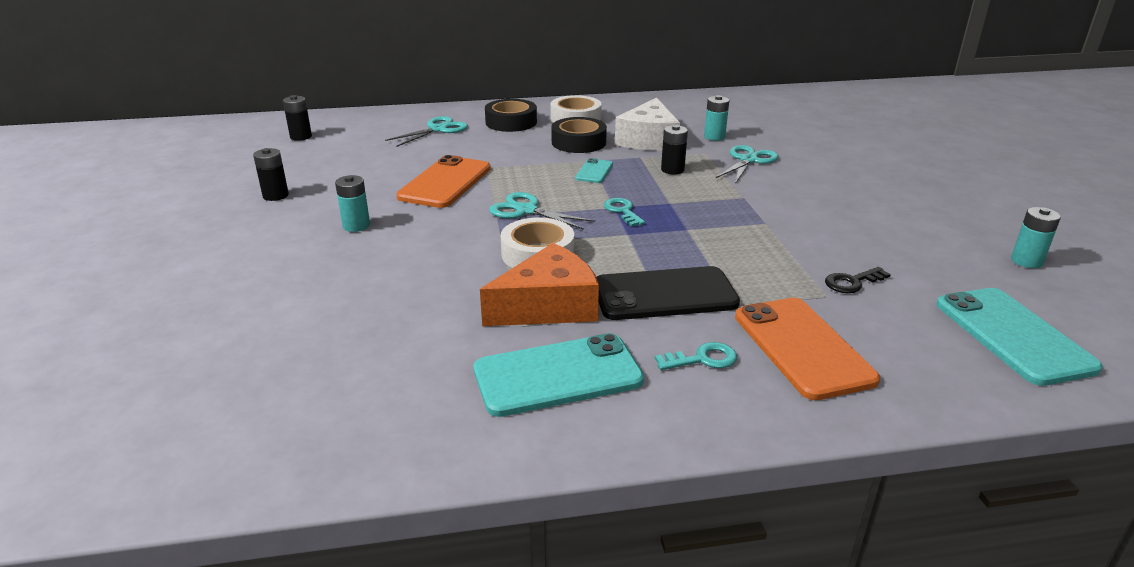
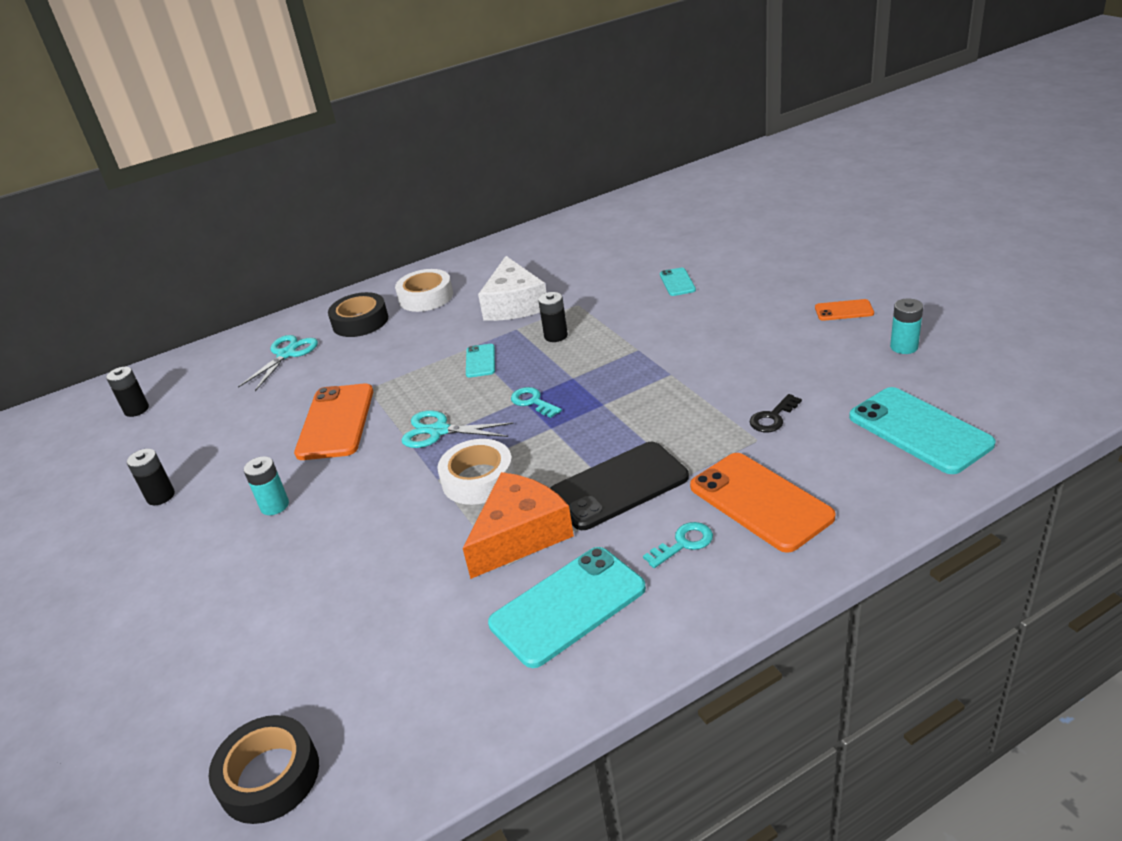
camera: 15 degrees left, 5 degrees up
(578, 142) = (445, 328): black tape -> black tape (269, 776)
(714, 137) = (576, 281): turquoise battery -> none
(748, 160) = (622, 302): turquoise scissors -> none
(809, 158) = (677, 282): none -> turquoise phone
(972, 217) = (844, 310): none -> orange phone

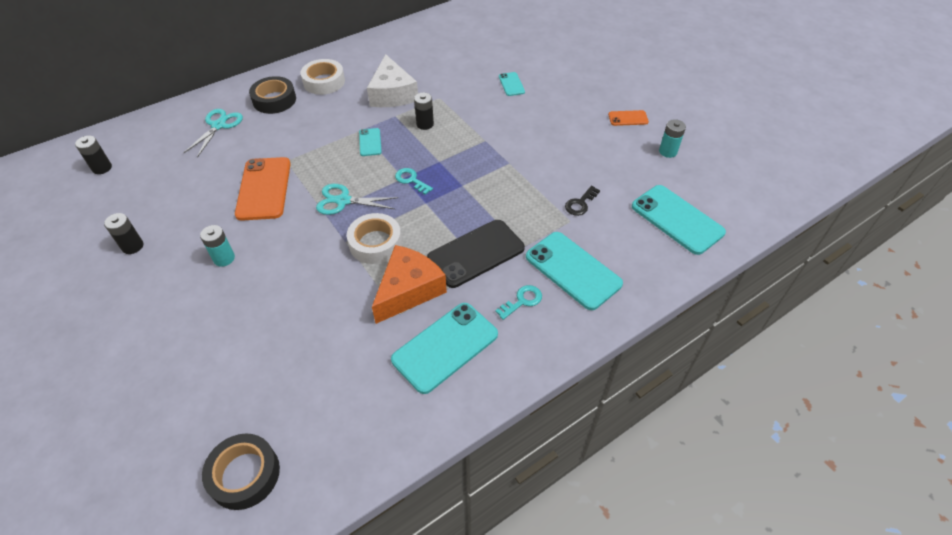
camera: 10 degrees left, 15 degrees up
(760, 502) = (573, 270): orange phone -> turquoise phone

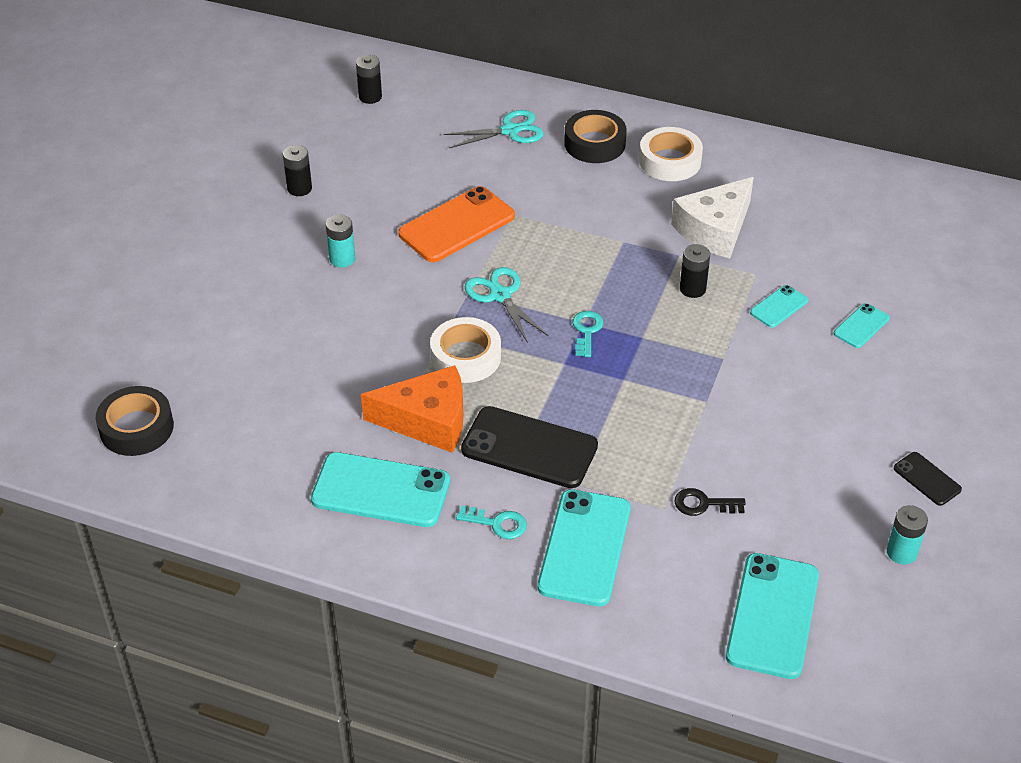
camera: 55 degrees right, 5 degrees down
(370, 142) = (611, 261): turquoise phone -> turquoise phone (779, 307)
(628, 118) = (927, 479): orange phone -> black phone

